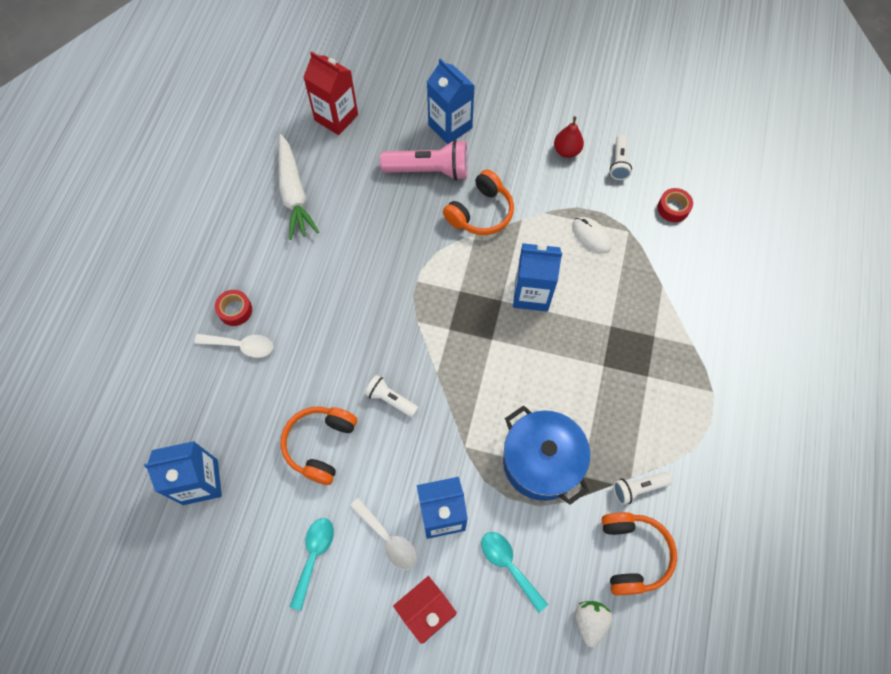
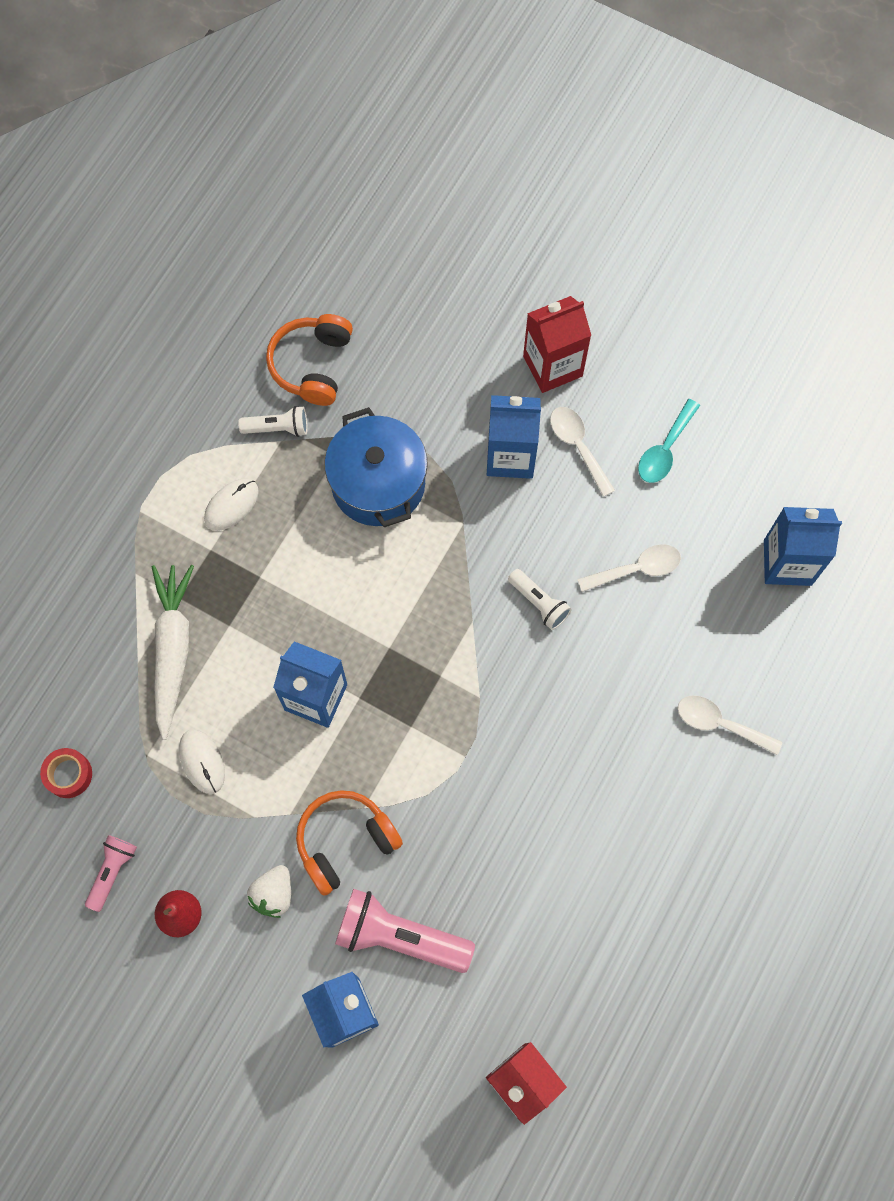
camera: 165 degrees left, 5 degrees up
(235, 310) = (722, 778): red tape -> none
(294, 193) = (613, 950): white carrot -> white carrot (172, 650)
(320, 445) = (636, 569): orange headphones -> white spoon
(509, 565) = (451, 387): turquoise spoon -> none
(590, 621) = (383, 315): white strawberry -> white strawberry (273, 894)
(619, 163) = (112, 872): white flashlight -> pink flashlight
(647, 414) = (231, 505): none -> white mouse

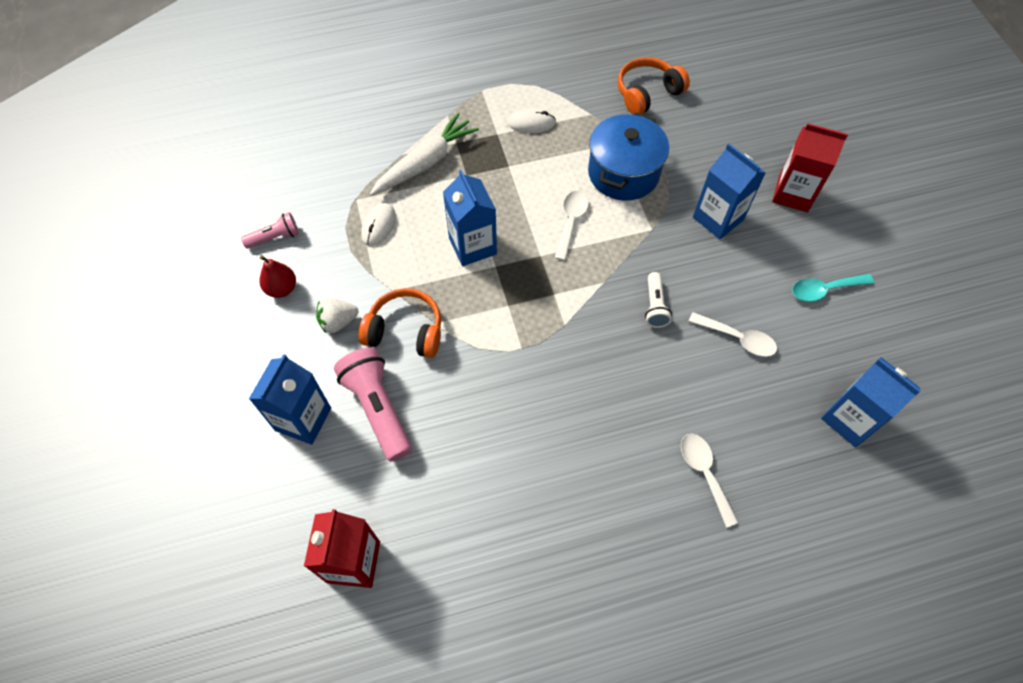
camera: 45 degrees right, 10 degrees down
(68, 774) = (309, 176): red tape -> none
(278, 428) = (596, 107): white flashlight -> none
(578, 446) = (766, 245): white spoon -> white spoon (571, 222)

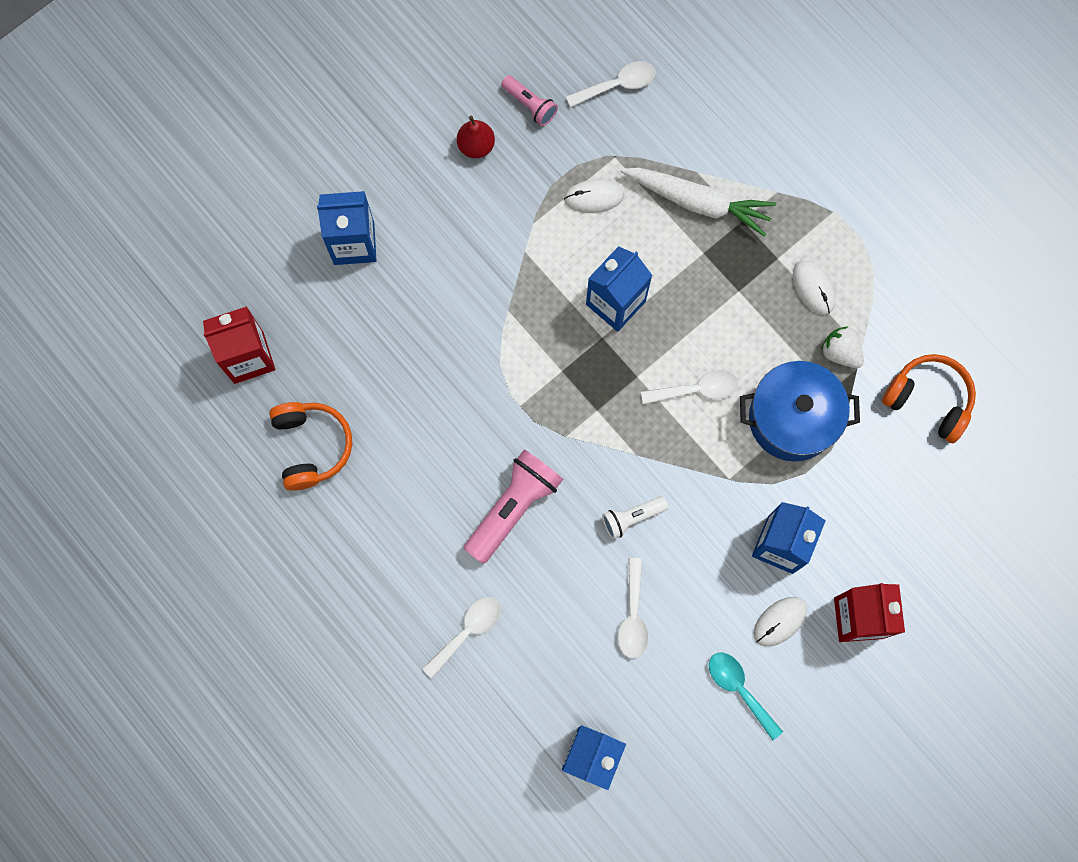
camera: 65 degrees right, 15 degrees up
(301, 175) = (617, 85): none -> white spoon
(338, 322) = (465, 219): white strawberry -> white strawberry (840, 352)
(378, 408) = (395, 303): pink flashlight -> pink flashlight (513, 507)
(405, 331) = (485, 287): orange headphones -> orange headphones (311, 446)
(778, 242) = (780, 621): none -> white mouse

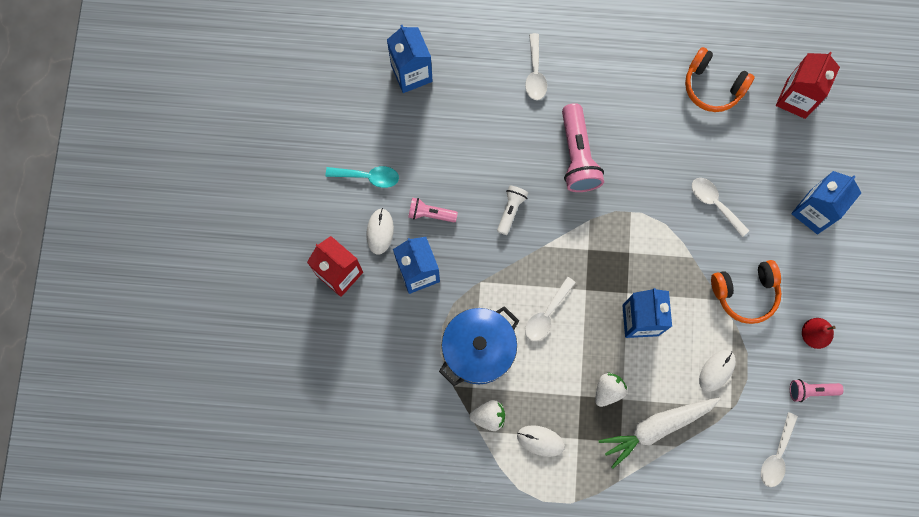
camera: 135 degrees right, 0 degrees up
(633, 616) = (459, 161): white spoon -> white spoon (715, 203)
(708, 272) = (608, 390): none -> white strawberry
(713, 591) = (430, 214): none -> pink flashlight
(928, 400) = (412, 437): orange headphones -> orange headphones (745, 293)

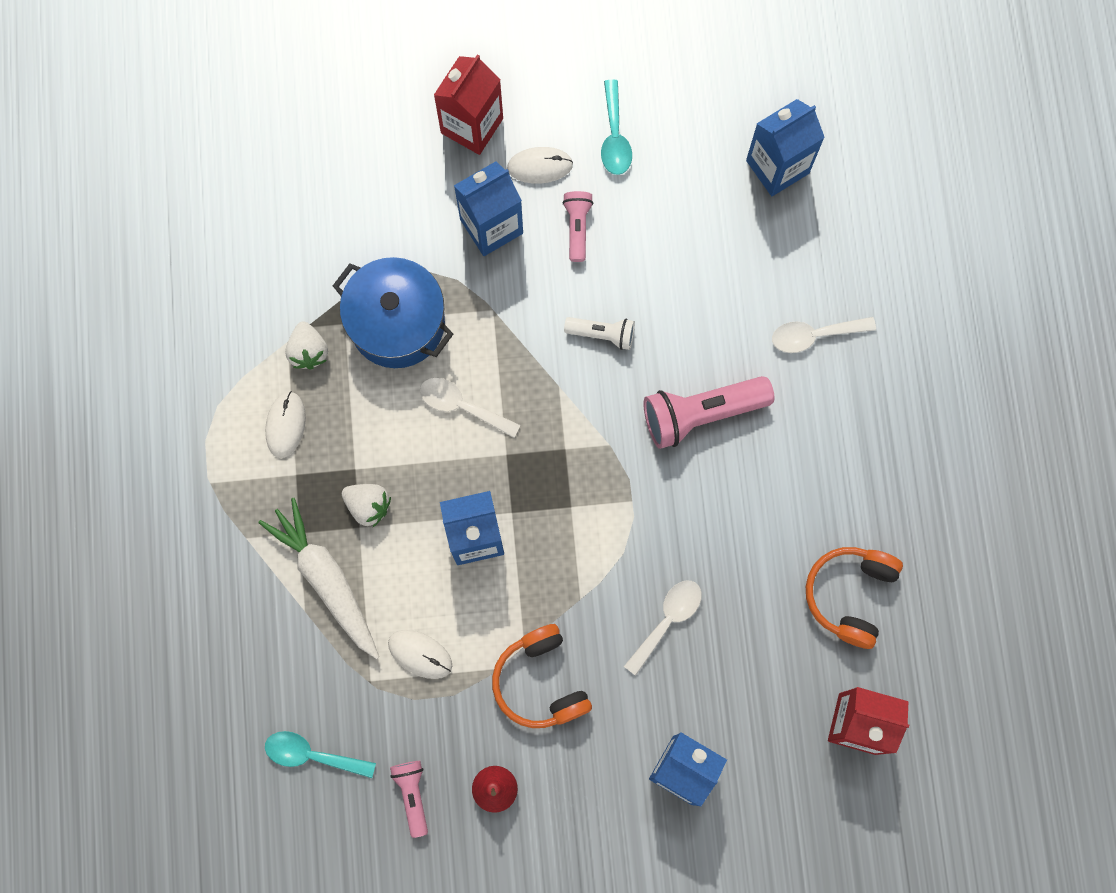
camera: 80 degrees right, 0 degrees up
(776, 455) = (312, 755): white spoon -> turquoise spoon

